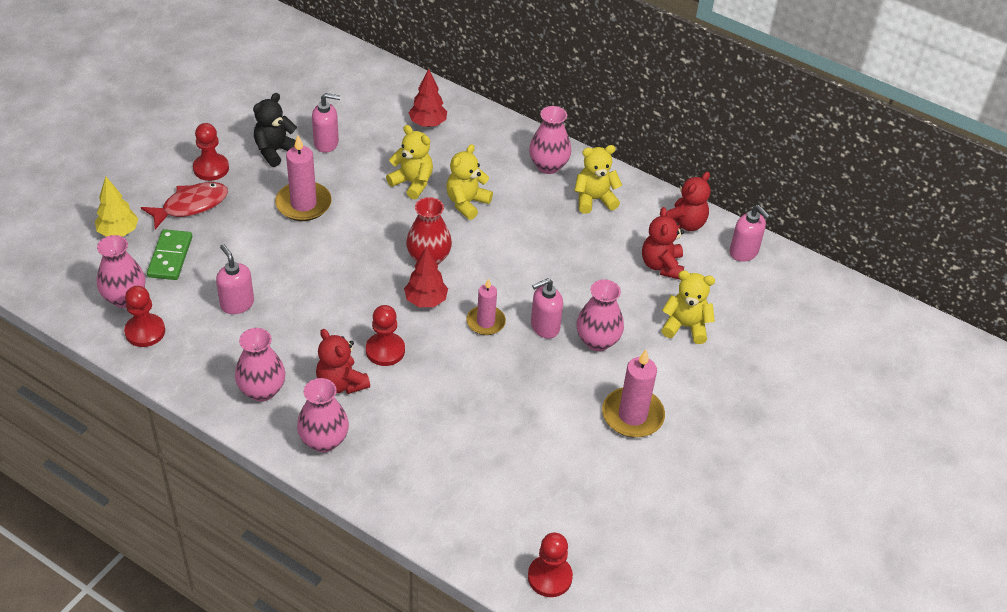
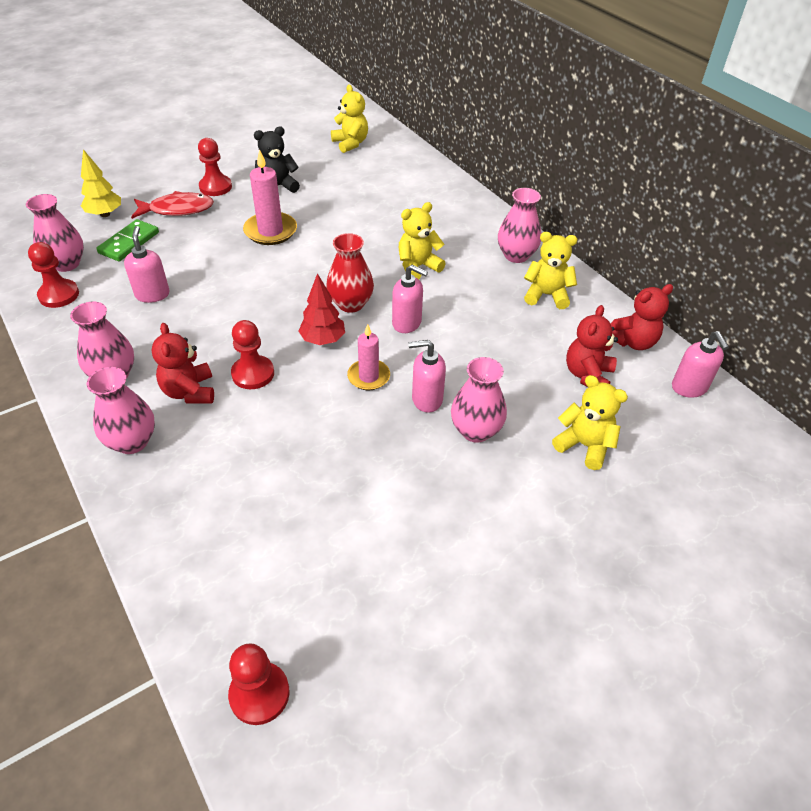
camera: 25 degrees right, 0 degrees up
(326, 143) = (324, 191): pink soap dispenser -> pink soap dispenser (407, 323)
(412, 183) = (378, 238): yellow teddy bear -> yellow teddy bear (350, 143)
(428, 124) = (423, 197): red tree -> none
(632, 415) = (472, 525): pink candle -> none

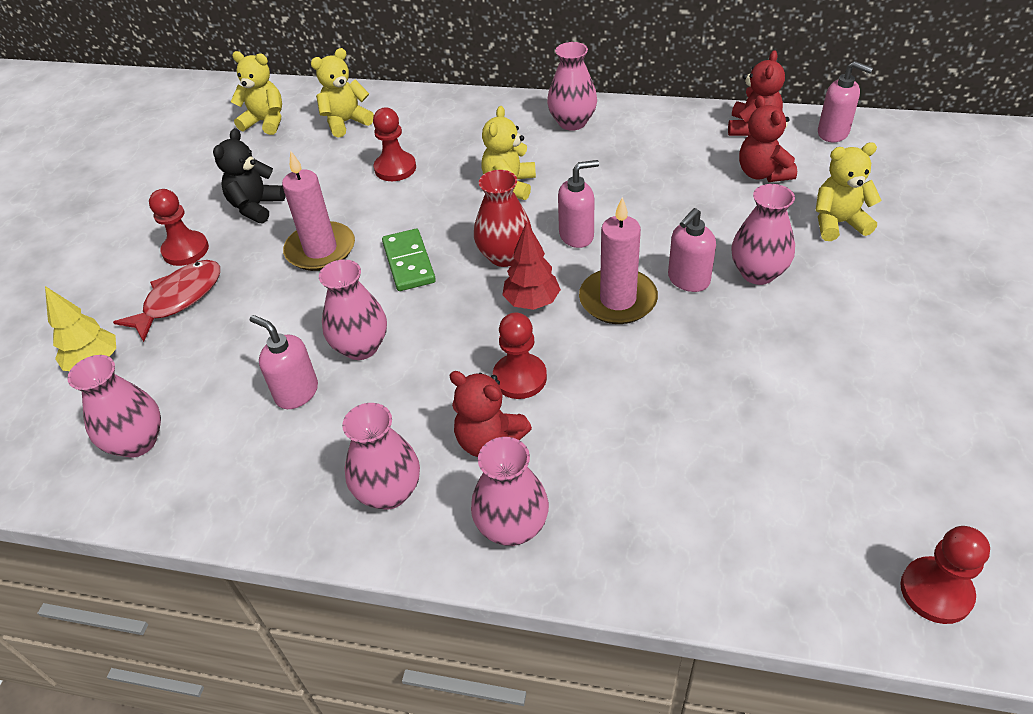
camera: 40 degrees left, 0 degrees up
(59, 295) = (185, 476): red pawn -> red pawn (395, 168)
(129, 243) = (179, 368): green domino -> green domino (409, 262)
(211, 295) = (361, 347): none -> pink vase
(368, 377) = (618, 300): pink candle -> pink candle, size x1.52
(546, 295) = (643, 137): yellow teddy bear -> yellow teddy bear (346, 122)

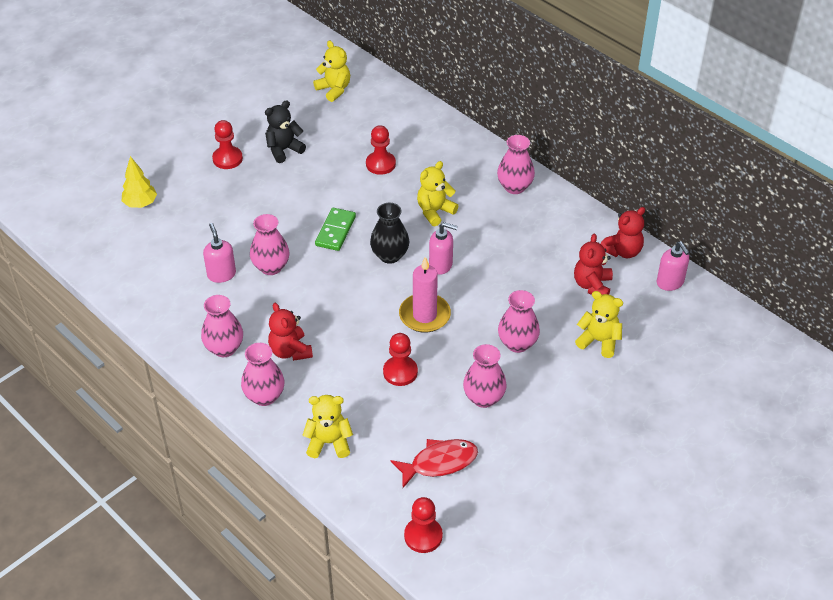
camera: 30 degrees right, 0 degrees up
(137, 442) = (133, 258): pink vase -> pink vase (484, 398)
(179, 299) = (204, 188): red fish -> red fish (439, 462)
(320, 250) = (296, 197): pink candle -> none
(346, 122) = (380, 115): yellow teddy bear -> yellow teddy bear (329, 442)
(504, 256) = (390, 255): red vase -> black vase
(520, 378) = (333, 328): red pawn -> red pawn (400, 372)
(532, 302) = (378, 291): red tree -> none
(688, 280) = (474, 326): pink soap dispenser -> none

